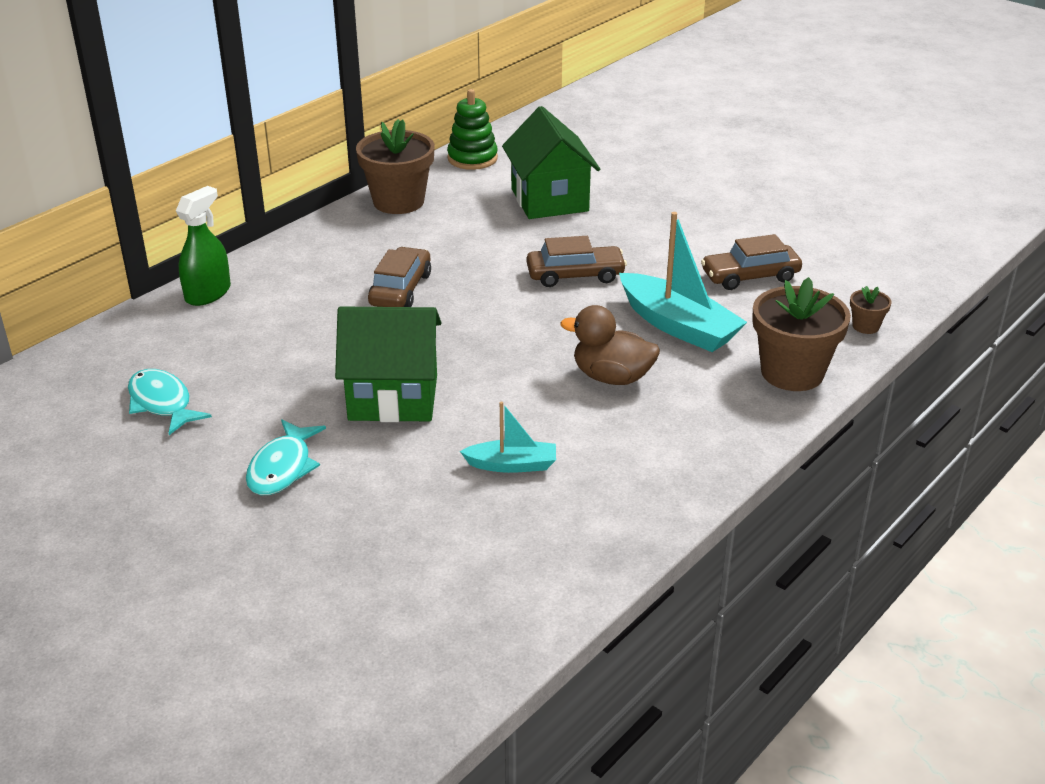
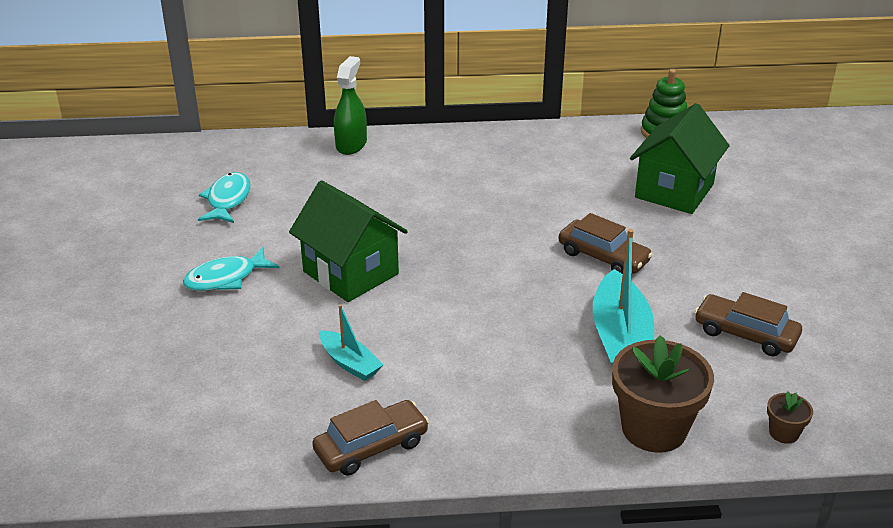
camera: 45 degrees right, 0 degrees up
(208, 293) = (351, 144): green spray bottle -> green spray bottle turned 60 degrees counterclockwise
(398, 201) = (561, 140): brown flower pot -> none
(400, 289) = (467, 203): brown car -> brown car (371, 447)
(612, 377) = (509, 346): brown duck -> none

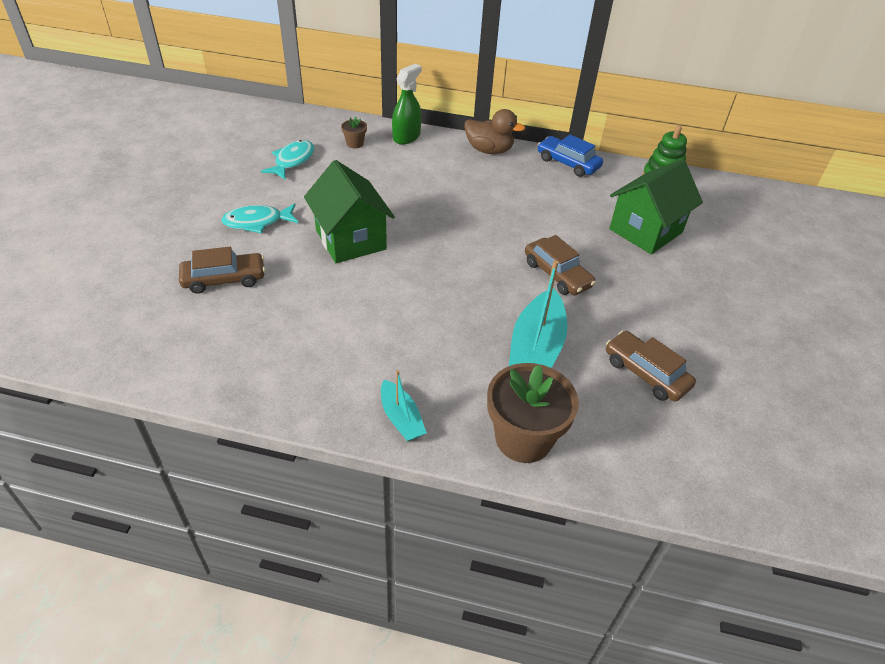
camera: 15 degrees right, 10 degrees up
(350, 363) = (310, 314): turquoise boat -> turquoise boat (401, 418)
(371, 447) = (288, 389): brown car -> brown car (224, 279)
(457, 140) = (489, 150): none -> brown duck
(553, 136) = (568, 163): none -> blue car
(784, 433) = (636, 475): brown flower pot -> brown flower pot (355, 143)

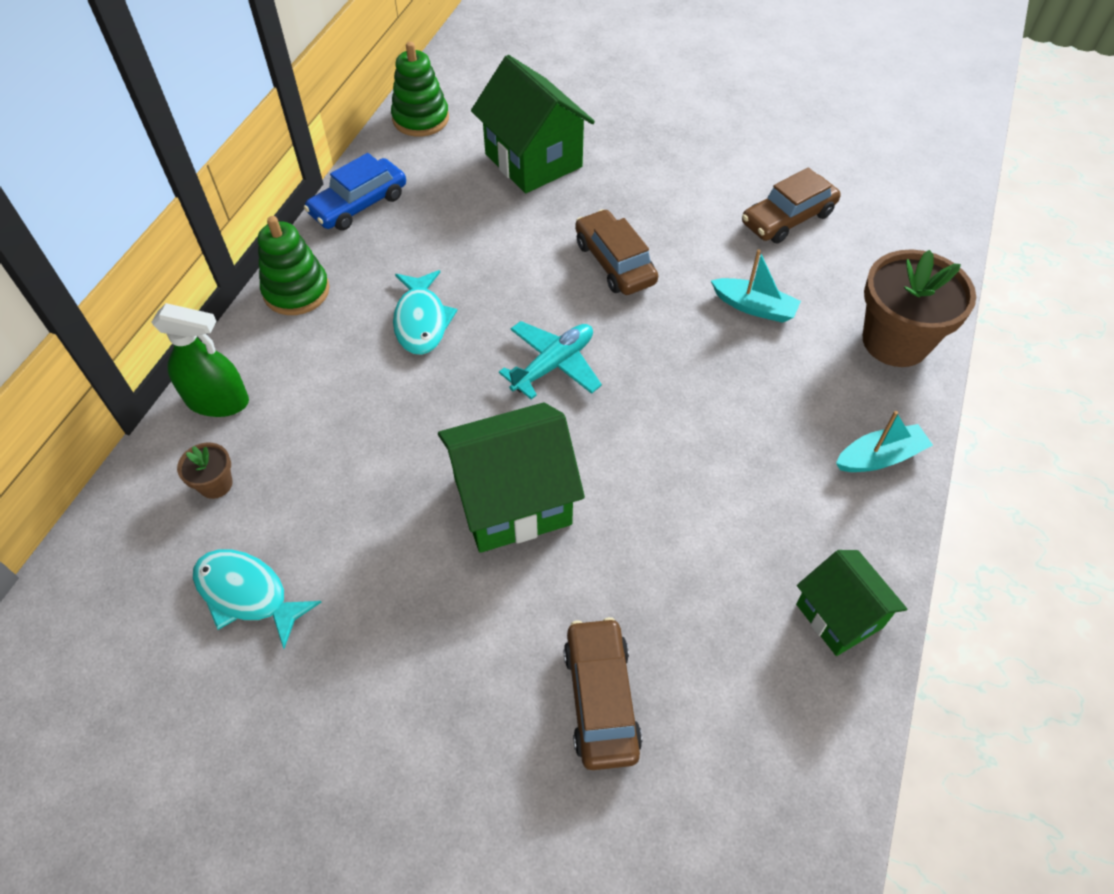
camera: 80 degrees left, 10 degrees up
(257, 222) = (441, 651): turquoise fish -> turquoise fish (421, 321)
(269, 385) = (839, 615): none -> green house
(406, 137) = (217, 401): green spray bottle -> green spray bottle turned 150 degrees clockwise
(455, 250) = (553, 365): none -> turquoise plane
(489, 150) = (296, 291): brown duck -> green stacking toy
(536, 349) = (754, 307): turquoise boat -> turquoise boat, size x0.56
(557, 274) = (614, 262): brown car -> brown car turned 90 degrees counterclockwise

